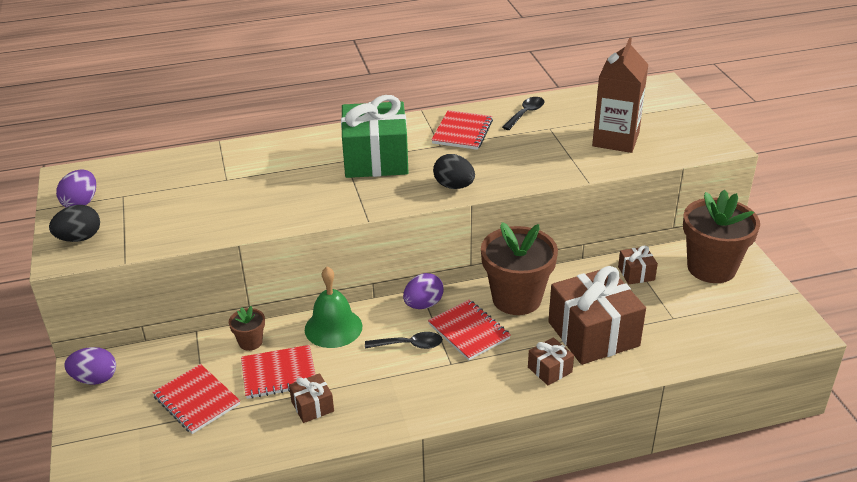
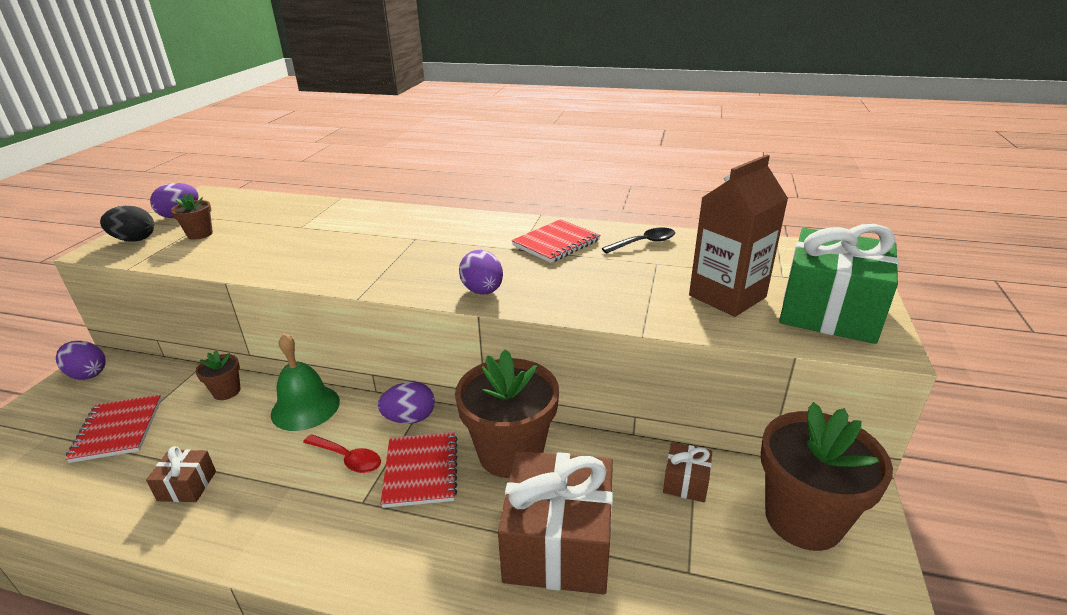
camera: 30 degrees right, 5 degrees down
(138, 214) = (200, 234): none -> brown flower pot
(279, 374) = (207, 434): red notebook -> none
(375, 159) = (442, 245): green gift -> green gift (829, 311)
(409, 345) = (348, 459): black spoon -> red spoon
(454, 186) = (483, 291): black egg -> purple egg
(550, 370) = (458, 569): brown gift -> none

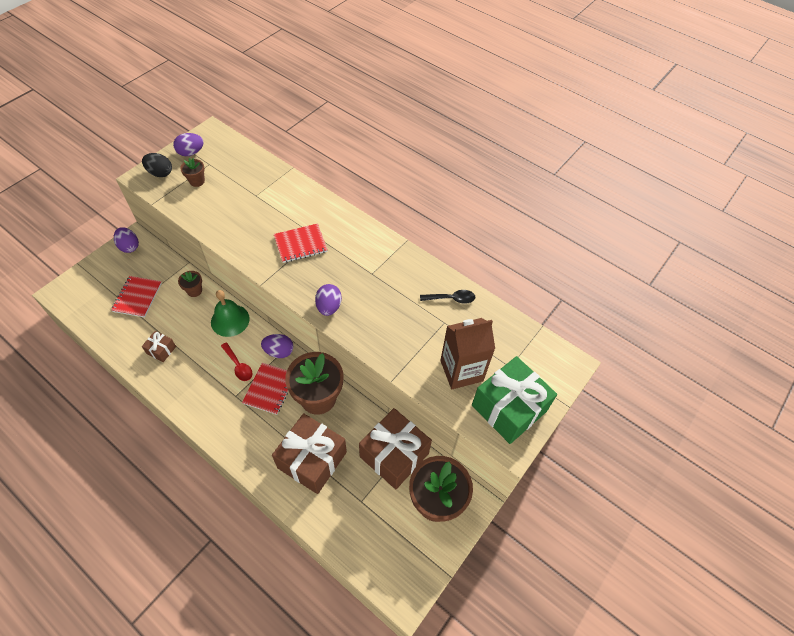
camera: 20 degrees right, 25 degrees up
(556, 243) = (397, 276): red notebook -> red notebook (300, 244)
(685, 482) = (394, 455): brown gift -> brown gift, size x2.20

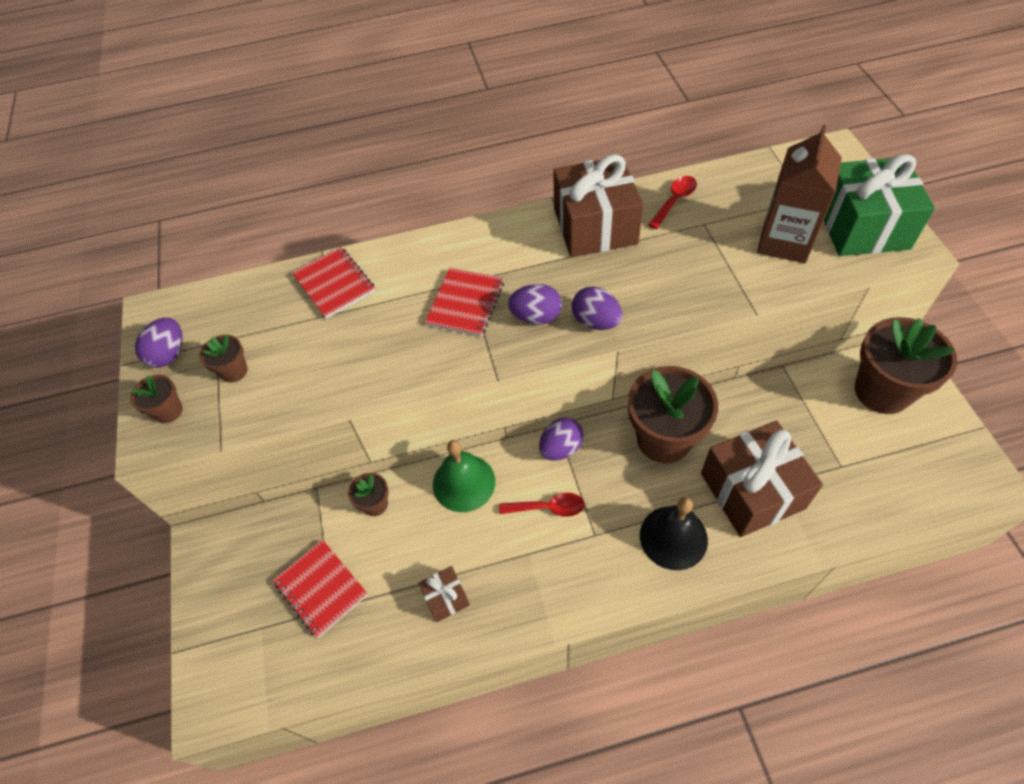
camera: 45 degrees left, 0 degrees up
(129, 246) = (212, 557): purple egg -> purple egg (536, 317)
(160, 173) = (168, 411): black egg -> brown flower pot
(256, 434) = (673, 537): none -> black bell
(270, 389) = (613, 487): red notebook -> red notebook (334, 284)
(394, 455) = (796, 400): brown gift -> brown gift (595, 226)
(451, 299) = (674, 201): black spoon -> red spoon

